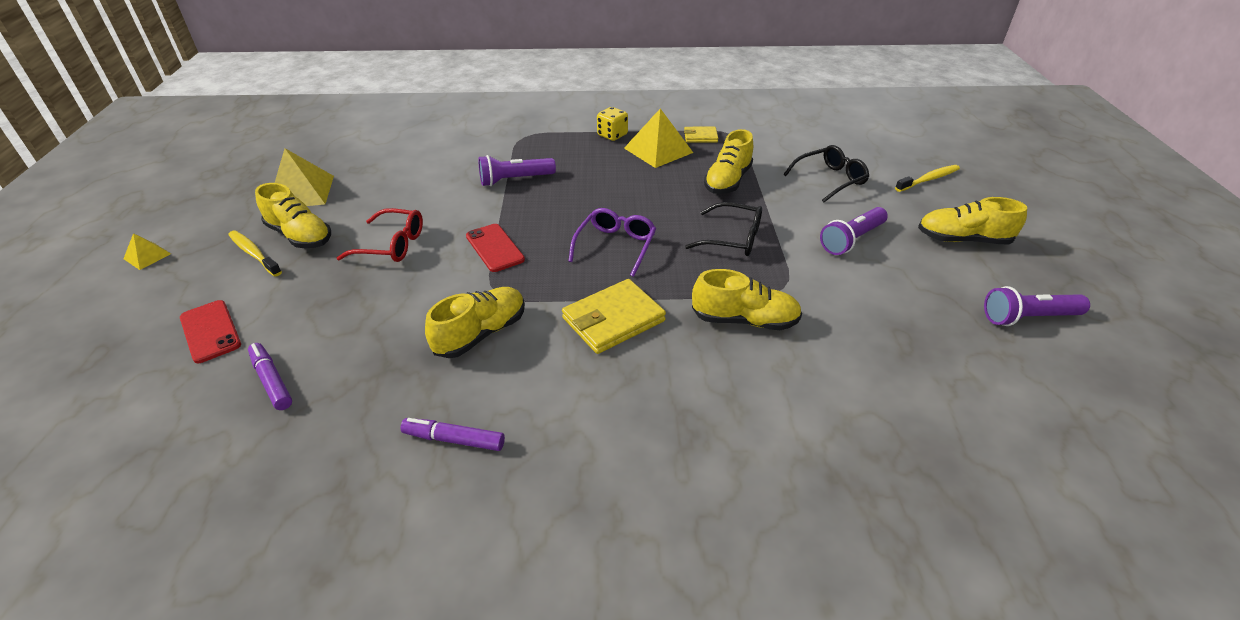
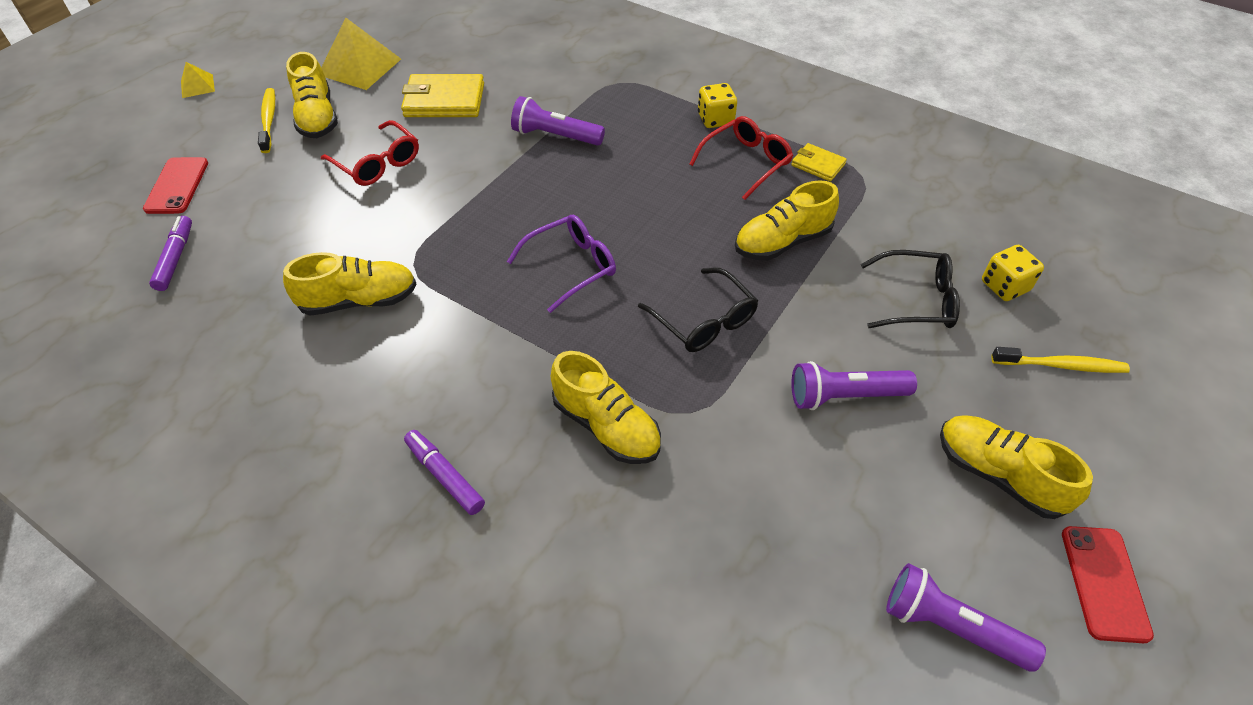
camera: 35 degrees right, 10 degrees up
(454, 440) = (243, 394): purple marker -> purple marker (445, 476)
(494, 248) = (458, 211): red phone -> red phone (1104, 583)
(613, 320) = (482, 351): yellow wallet -> yellow wallet (444, 100)
(658, 150) = (746, 162): yellow pyramid -> red glasses
(862, 156) = (1004, 286): none -> yellow dice

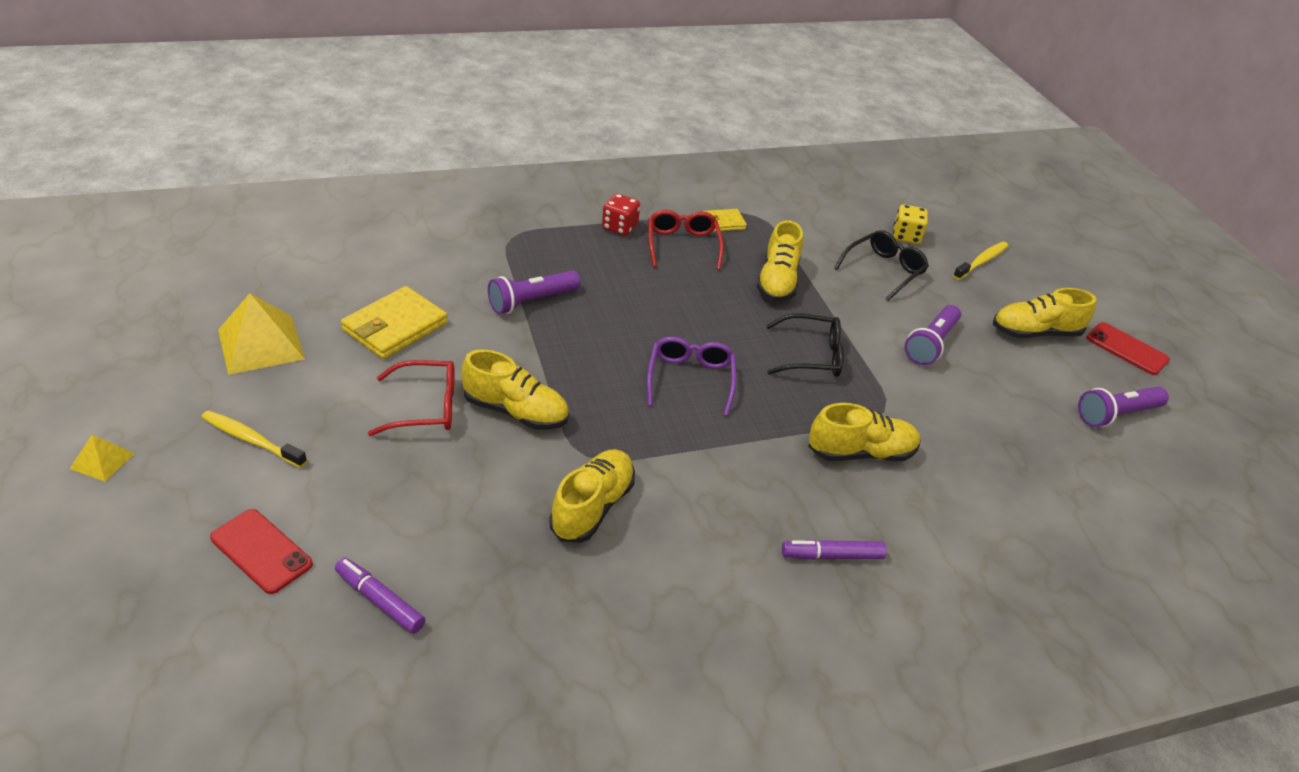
camera: 55 degrees left, 10 degrees down
(317, 117) = (298, 408): yellow shoe -> yellow shoe (515, 411)
(715, 119) = (619, 227): yellow dice -> red dice

